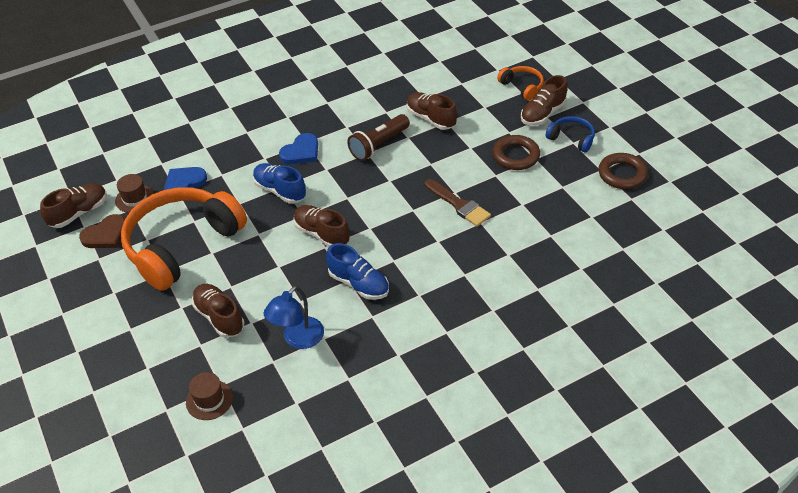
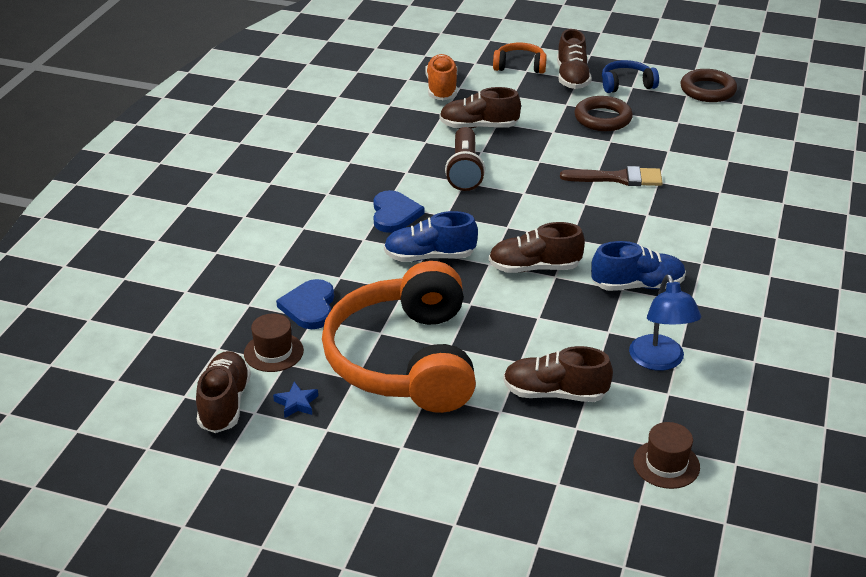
camera: 45 degrees left, 10 degrees down
(105, 235) = (296, 403): brown heart -> blue star
(449, 79) = (441, 89): none -> orange shoe

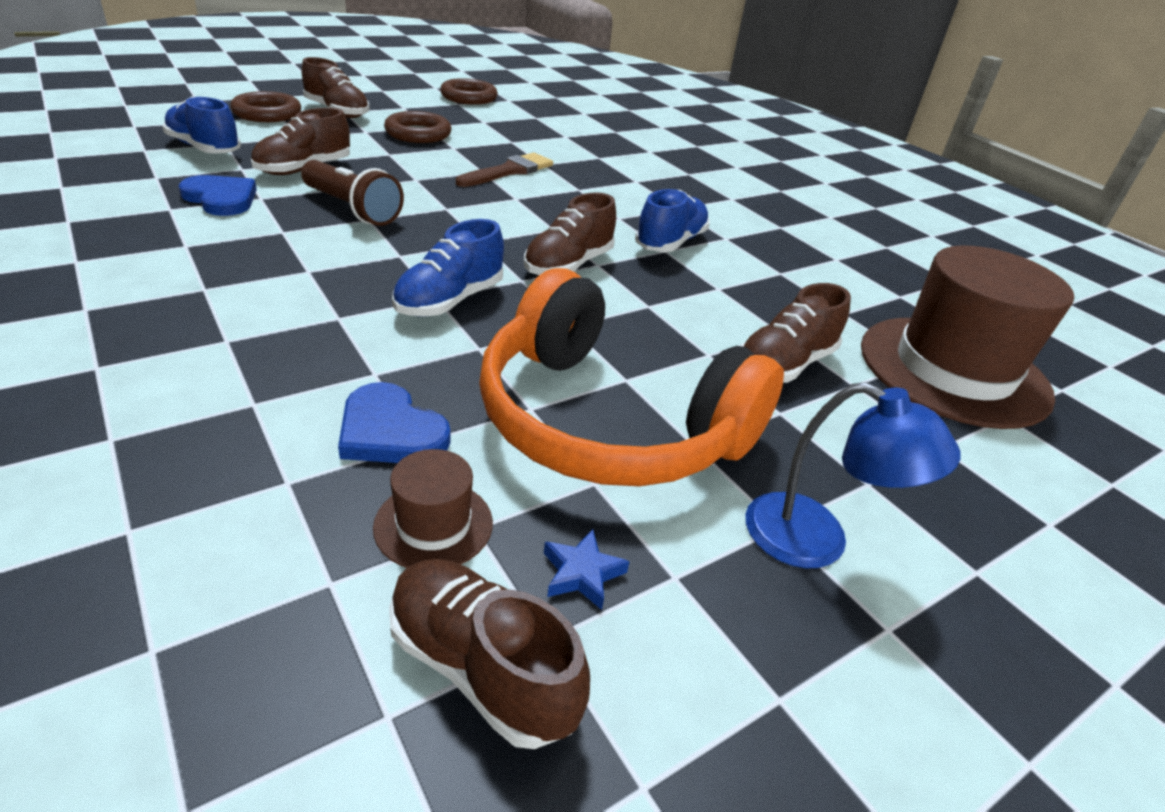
camera: 55 degrees left, 0 degrees up
(394, 214) = (336, 276): blue heart -> blue heart (221, 199)
(441, 89) = (204, 148): orange shoe -> blue shoe
(520, 66) = (267, 113): orange headphones -> brown ring
(626, 84) = (396, 107): blue headphones -> none
(659, 361) = (793, 291): blue lamp -> blue lamp (816, 540)
(666, 464) = (953, 370): brown hat -> brown hat, size x2.30

